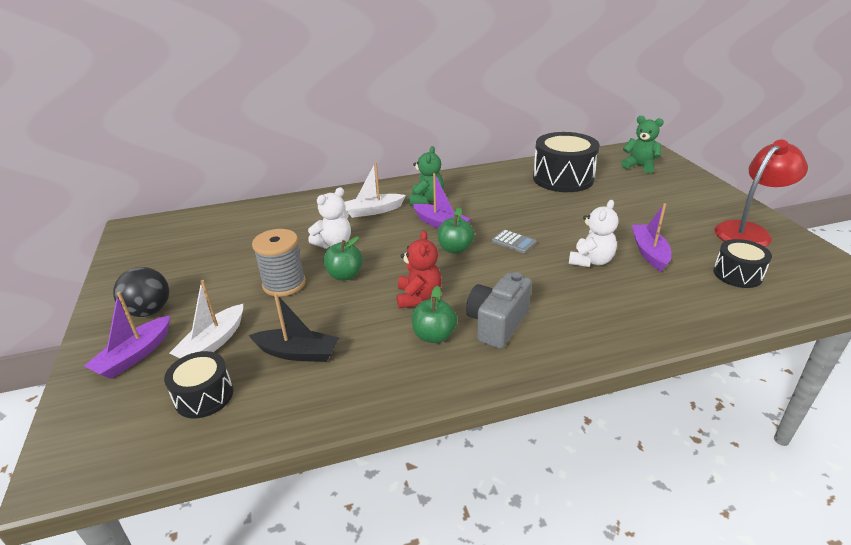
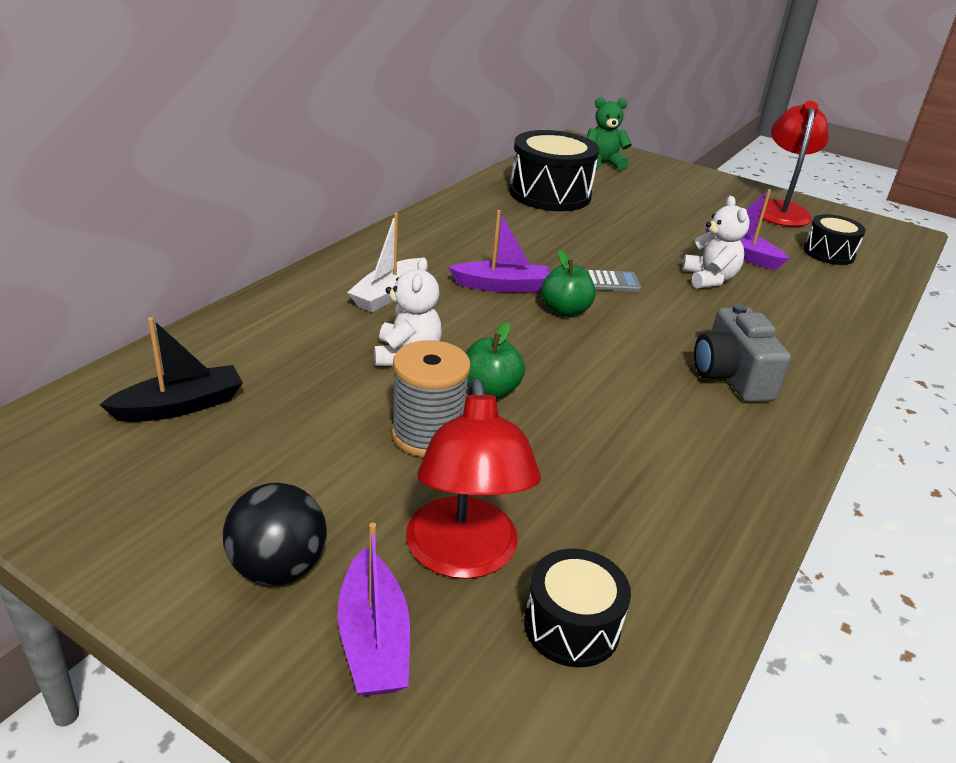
camera: 45 degrees left, 0 degrees up
(213, 343) = (464, 557): white boat -> red lamp
(298, 353) = (592, 509): black boat -> black boat (180, 406)
(418, 297) = (616, 382): red teddy bear -> none
(426, 200) = (436, 260): green teddy bear -> none
(434, 336) = (697, 417): green apple -> none

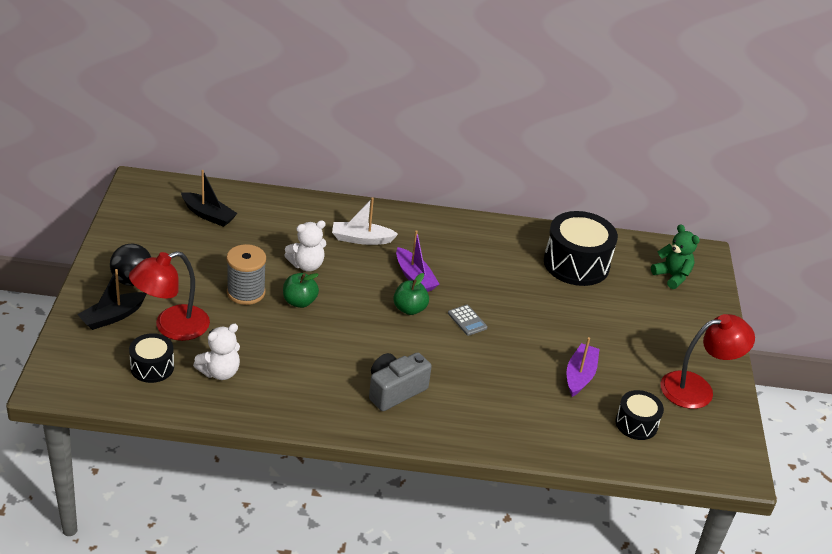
camera: 60 degrees right, 5 degrees up
(374, 639) = (112, 317): purple boat -> black boat
(709, 279) = (519, 364): white teddy bear -> white teddy bear (220, 372)

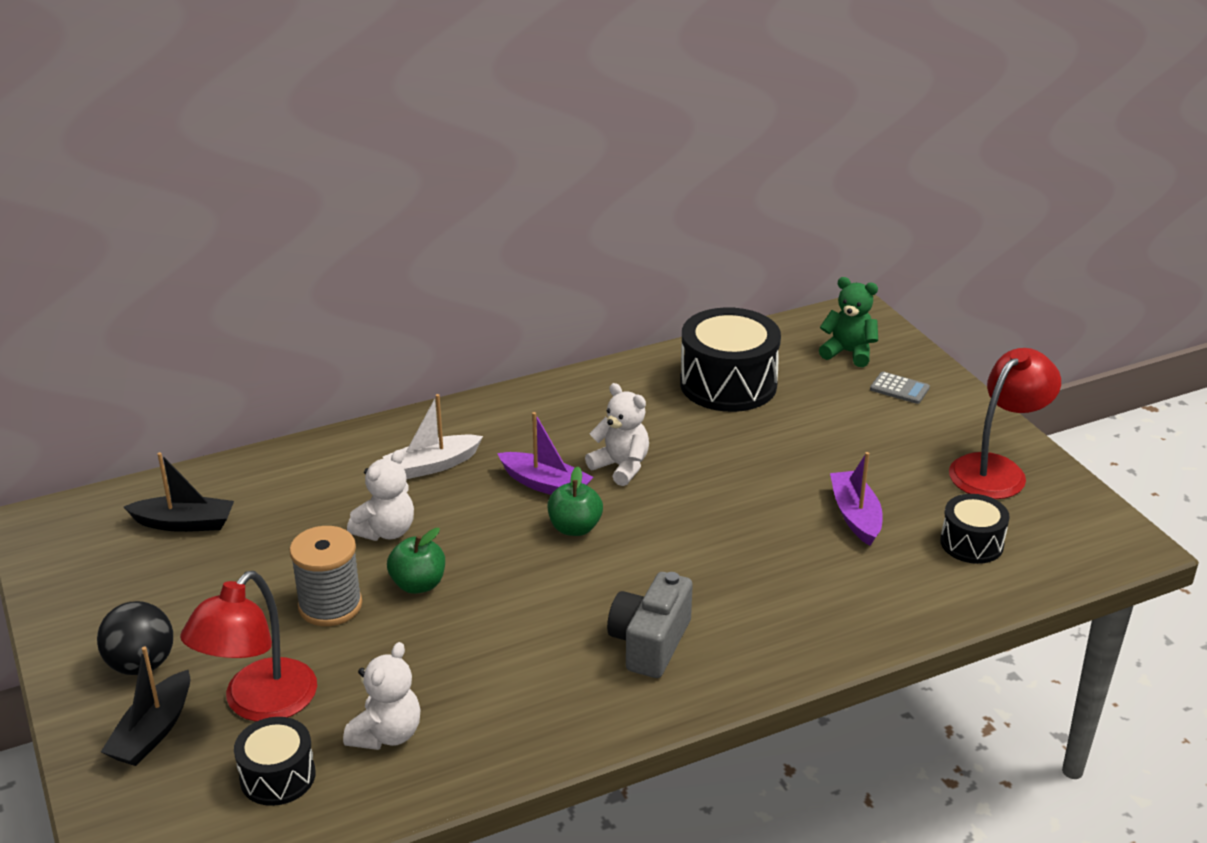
camera: 25 degrees left, 5 degrees down
(467, 286) = (621, 467): none -> white teddy bear
(467, 320) = (660, 510): grey calculator -> grey calculator (899, 388)

